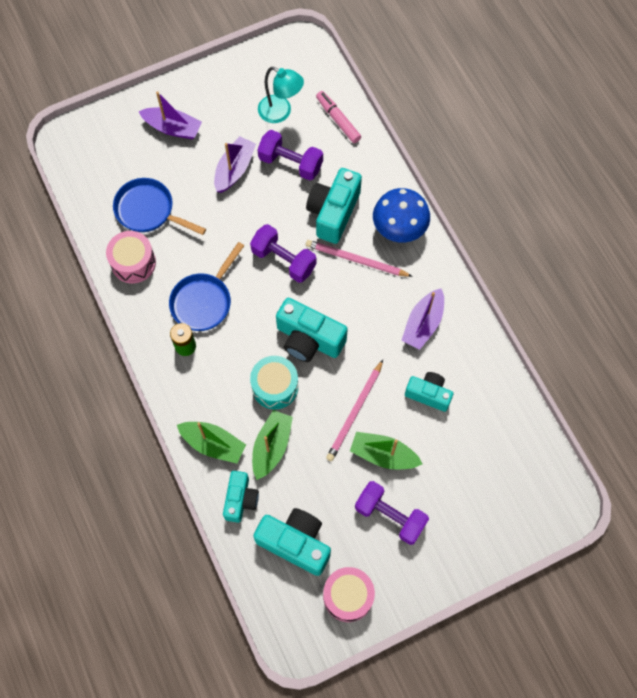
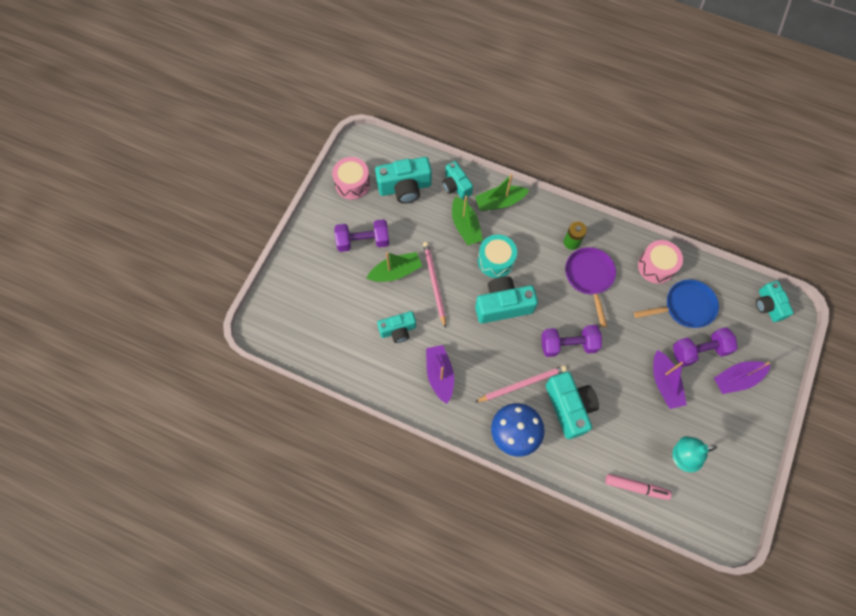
camera: 140 degrees right, 0 degrees up
(78, 157) = (768, 305): none -> turquoise camera
(204, 301) = (589, 277): blue pan -> purple pan
(290, 163) = (633, 421): purple dumbbell -> purple dumbbell (699, 351)

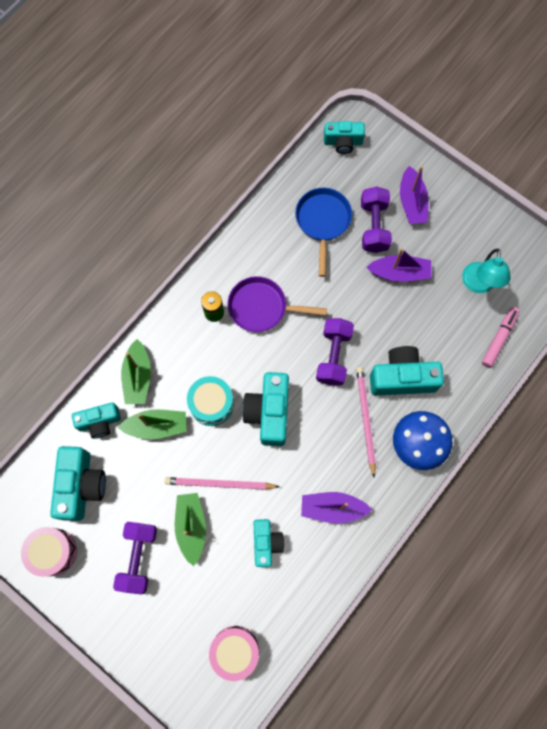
camera: 75 degrees left, 5 degrees up
(656, 266) = (269, 234): pink drum -> pink drum (235, 651)

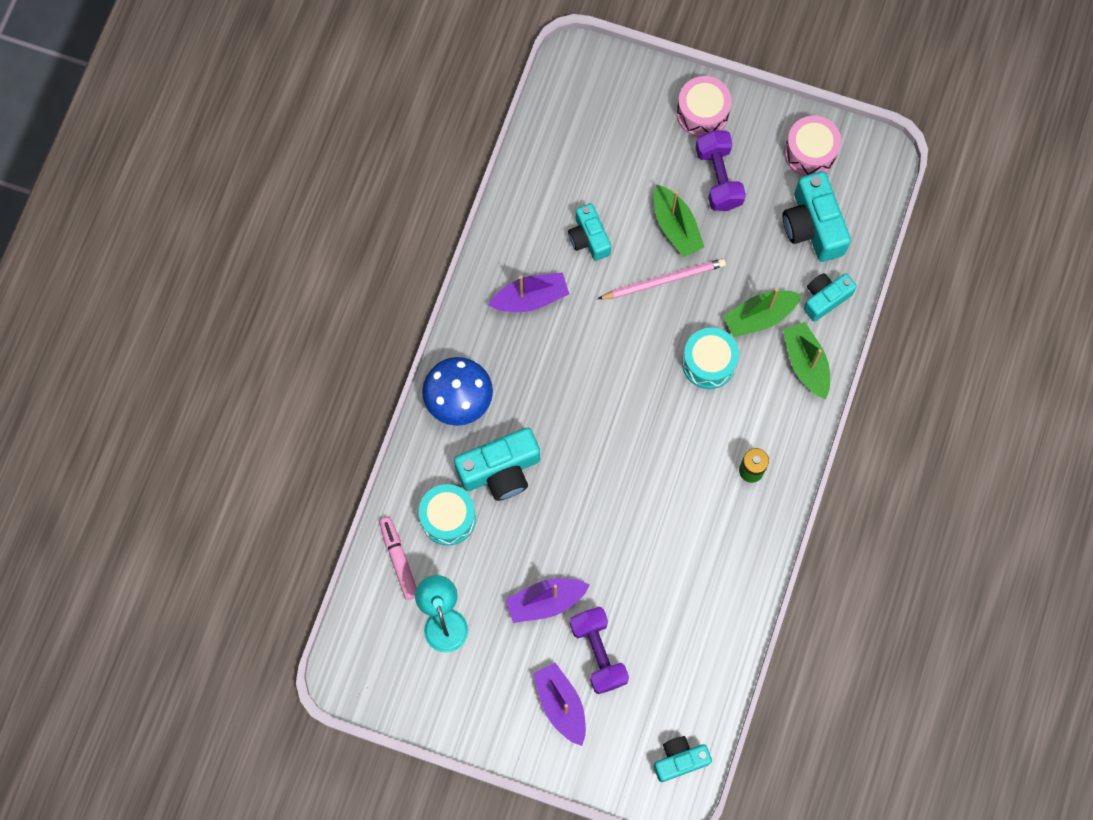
camera: 160 degrees right, 0 degrees up
(235, 651) = (581, 126): pink drum -> pink drum (702, 113)
(262, 307) = (696, 497): purple pan -> none
(269, 412) = (640, 376): turquoise camera -> none
(323, 222) = (664, 635): blue pan -> none
(333, 356) = (590, 468): purple dumbbell -> none
(365, 419) = (527, 407): pink pencil -> none
(453, 356) = (448, 518): none -> turquoise drum
(499, 339) = (399, 559): pink marker -> pink marker turned 150 degrees clockwise

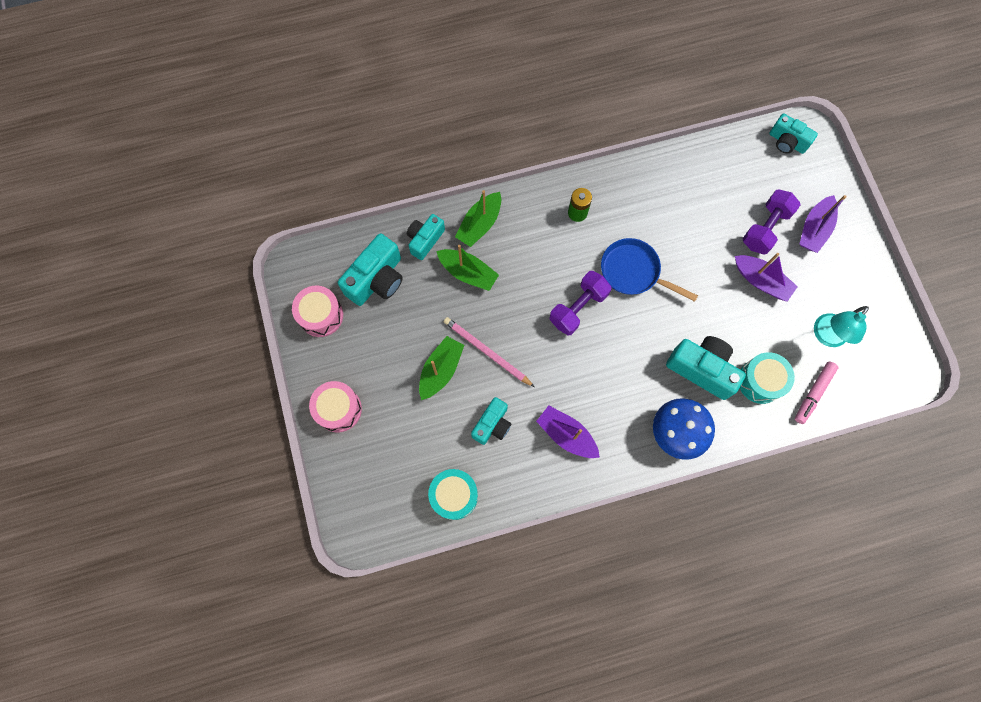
camera: 125 degrees left, 0 degrees up
(646, 480) = (634, 272): none -> blue pan
(708, 363) = (524, 284): turquoise drum -> turquoise drum (454, 495)
(718, 177) = (383, 365): purple dumbbell -> purple dumbbell (578, 308)
(825, 298) = (425, 240): turquoise camera -> turquoise camera turned 105 degrees clockwise

